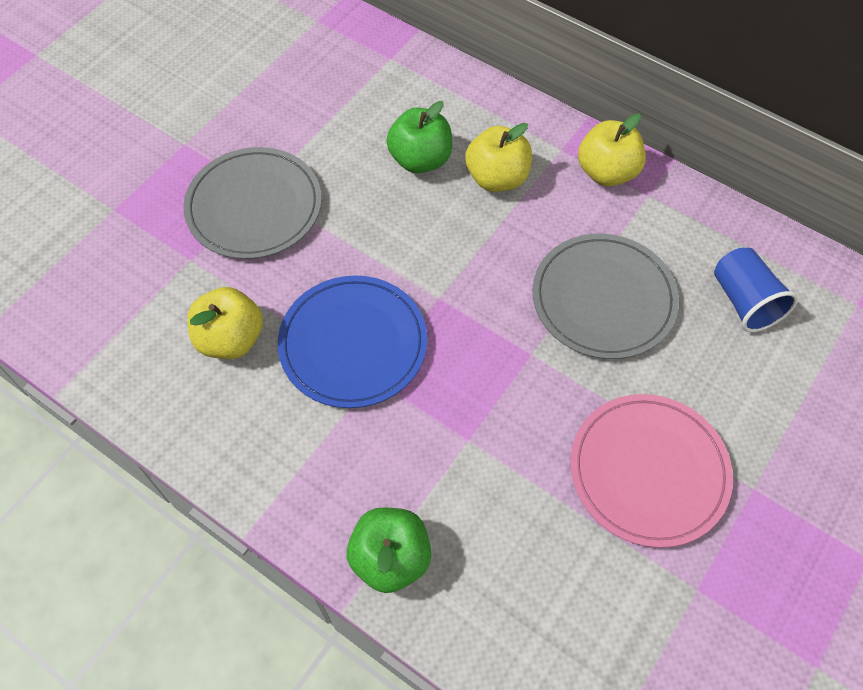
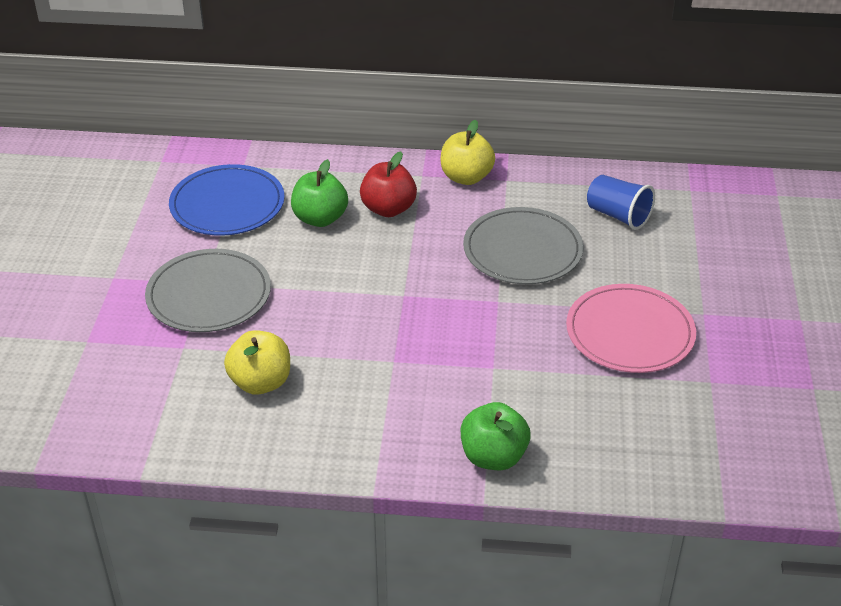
camera: 30 degrees left, 20 degrees down
(353, 344) = (361, 347): blue plate -> blue plate (227, 204)
(497, 178) = (388, 209): yellow apple -> red apple

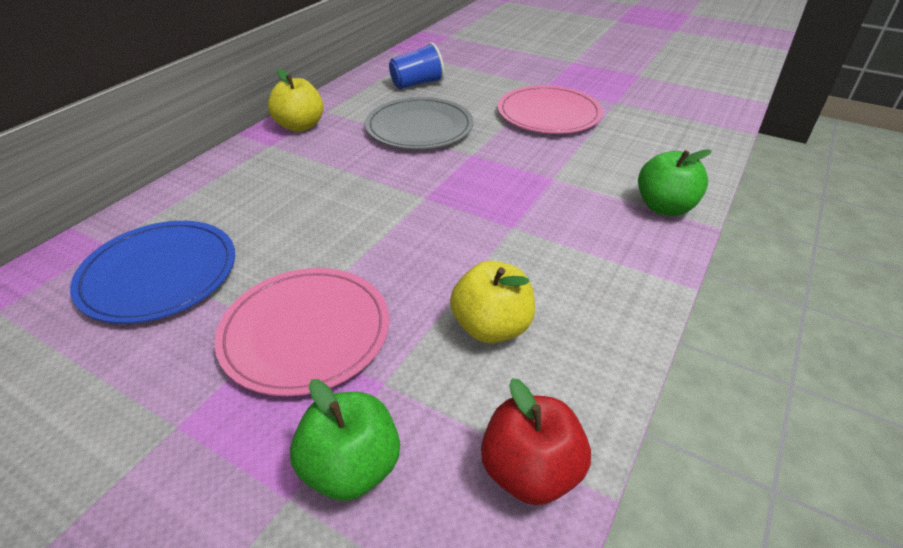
camera: 65 degrees left, 0 degrees up
(209, 295) = (305, 332): grey plate -> pink plate
(320, 218) = (263, 215): green apple -> green apple (351, 467)
(388, 209) = (296, 173): red apple -> red apple (530, 471)

